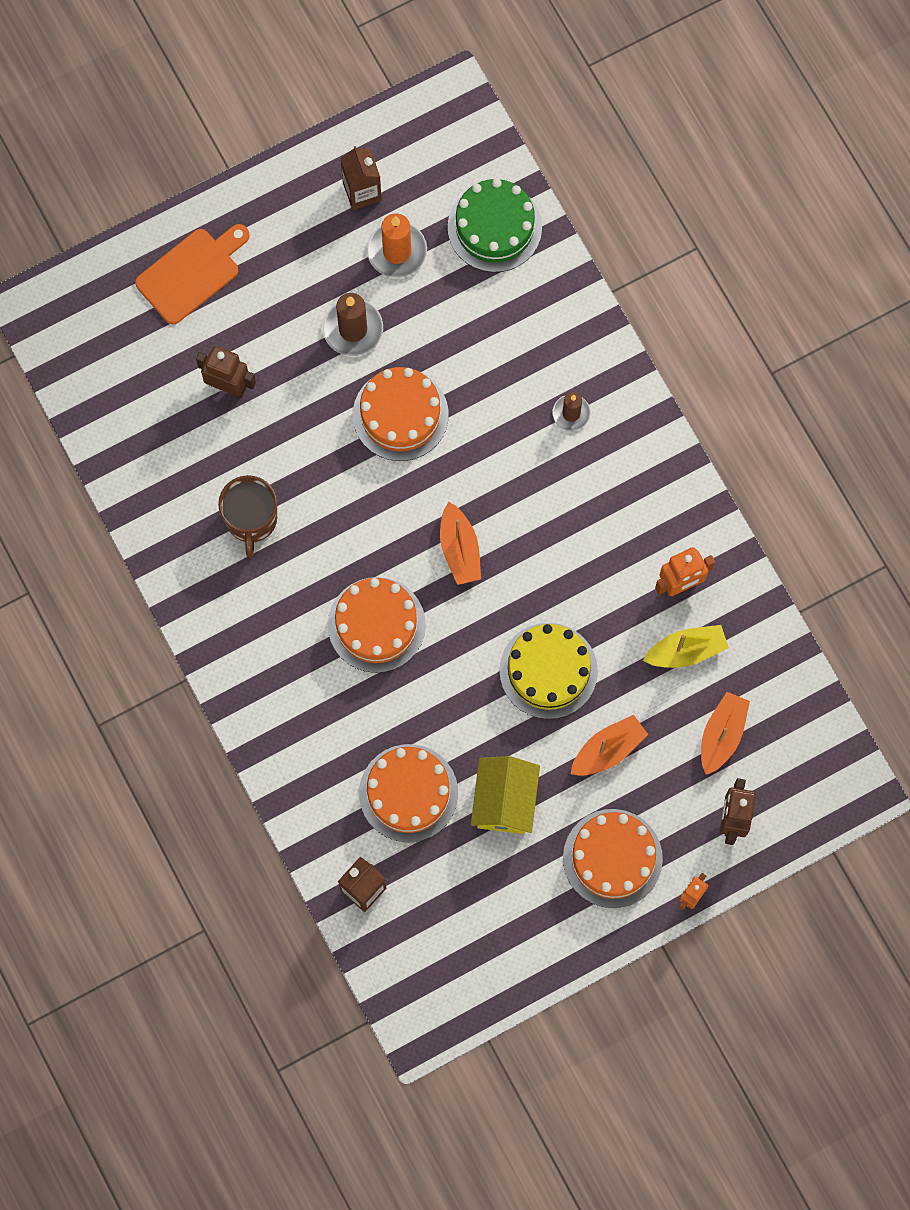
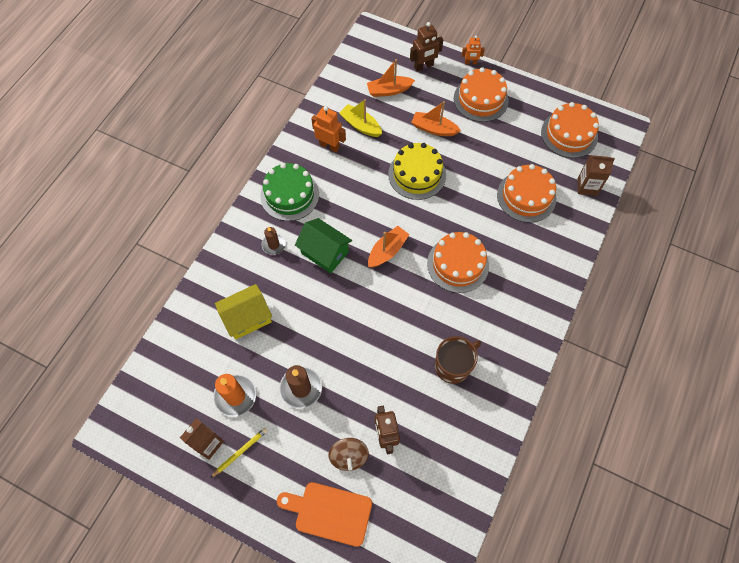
camera: 125 degrees left, 10 degrees down
(235, 331) = (349, 456): none -> brown spinning top
(327, 220) = (240, 452): none -> yellow pencil
(400, 415) = (334, 328): orange cake -> orange cake (569, 134)
(494, 227) = (186, 351): green cake -> green cake (289, 195)
(504, 801) = (494, 155): yellow house -> yellow house (247, 318)
(514, 469) = (324, 252): none -> green house

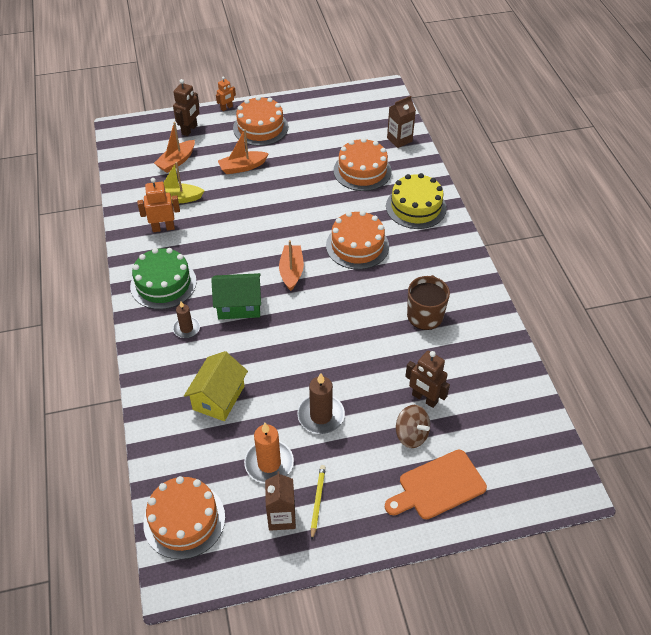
camera: 40 degrees left, 15 degrees down
(417, 174) = (261, 205): yellow cake -> yellow cake (416, 207)
(569, 134) = (352, 114): orange cake -> orange cake (184, 520)

